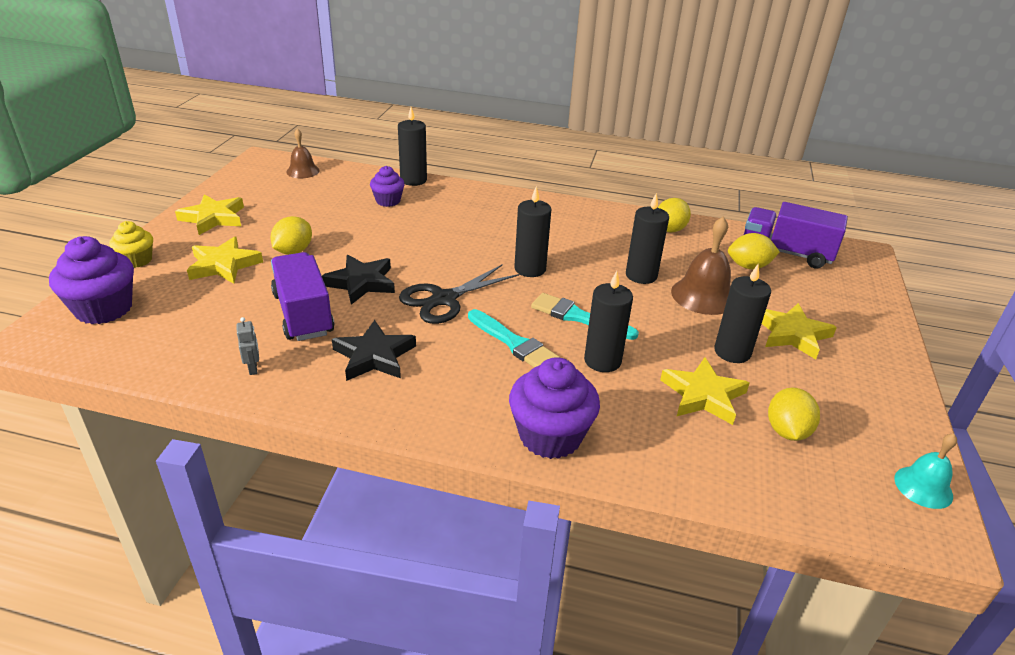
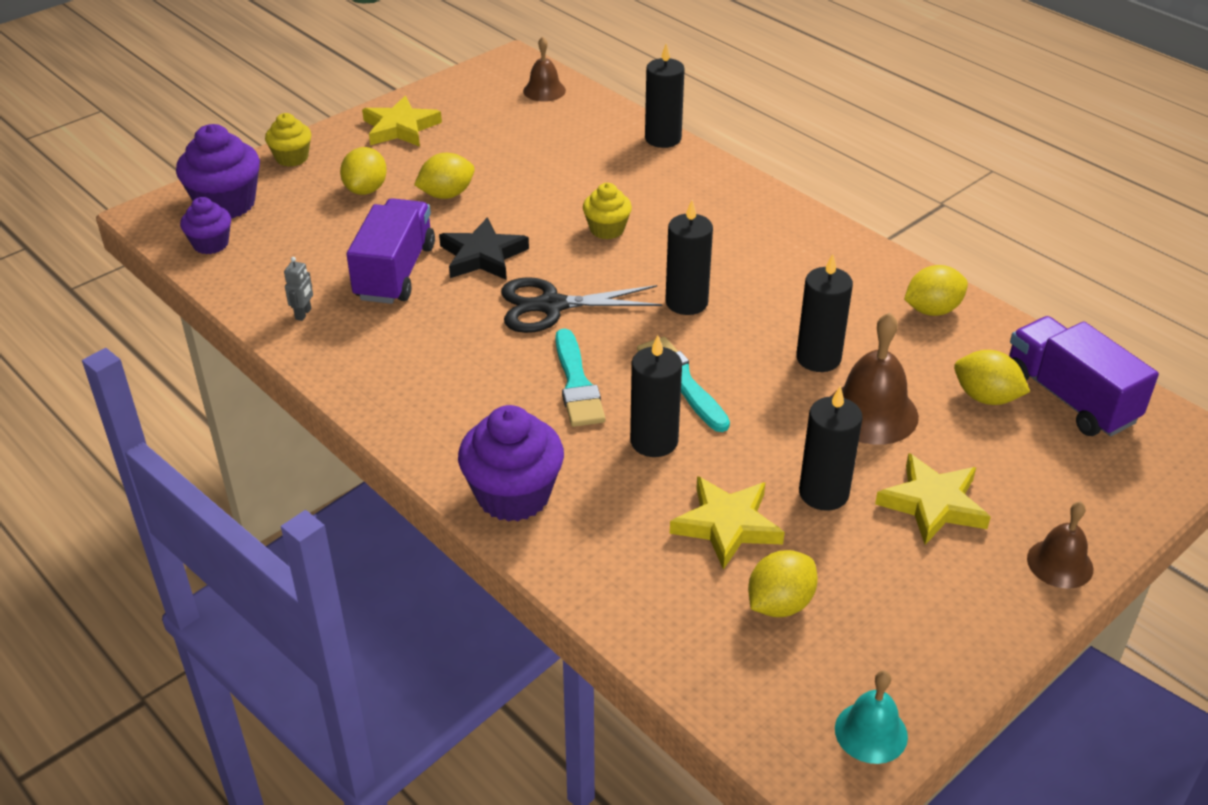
camera: 35 degrees right, 5 degrees up
(224, 265) = (366, 189): yellow star -> yellow lemon
(374, 356) = (422, 343): black star -> none
(388, 201) = (605, 160): purple cupcake -> purple cupcake (211, 244)
(432, 241) = (607, 229): none -> yellow cupcake
(885, 340) = (1060, 563): none -> brown bell

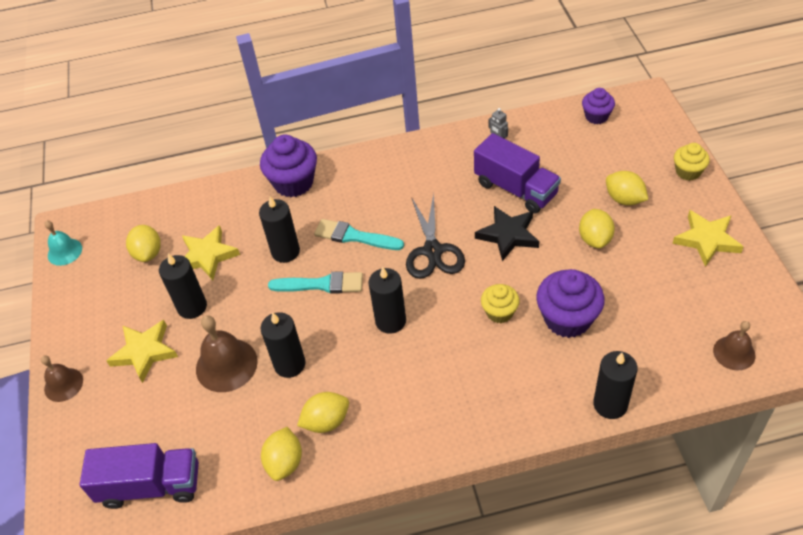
camera: 125 degrees right, 10 degrees up
(226, 204) = (641, 130): purple cupcake -> purple cupcake (567, 319)
(551, 306) = (433, 251): black scissors -> black scissors turned 150 degrees clockwise
(985, 397) = (189, 436): yellow lemon -> yellow lemon (326, 421)

